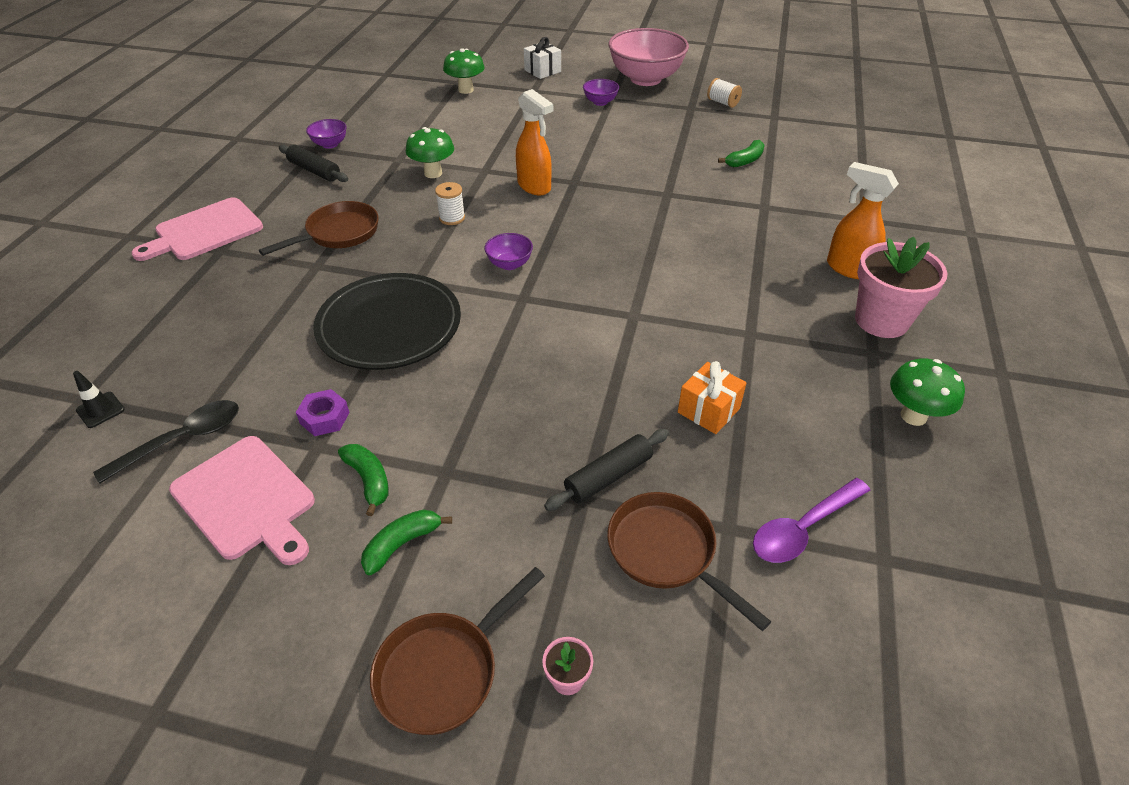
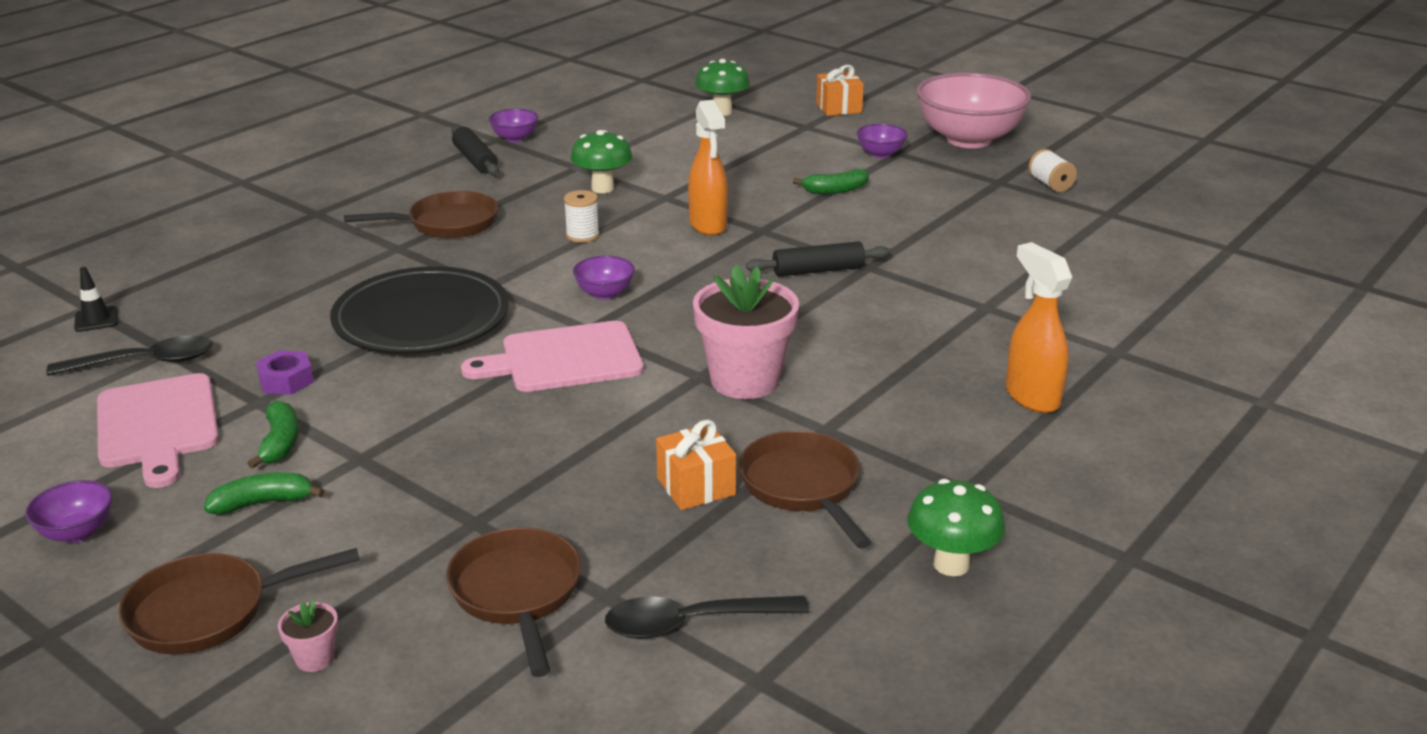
camera: 25 degrees right, 15 degrees down
(205, 231) = (316, 193): pink cutting board -> pink cutting board (565, 359)
(260, 638) = (77, 532): none -> purple bowl
(542, 71) = (838, 108): white gift -> orange gift
(608, 476) = (521, 511): black rolling pin -> black rolling pin (818, 270)
(745, 161) = (1012, 253): green banana -> green banana (835, 190)
(776, 386) = (803, 487): none -> brown pan
(803, 528) = (693, 623): purple spoon -> black spoon
(881, 320) = (1017, 460): pink flower pot -> pink flower pot (744, 380)

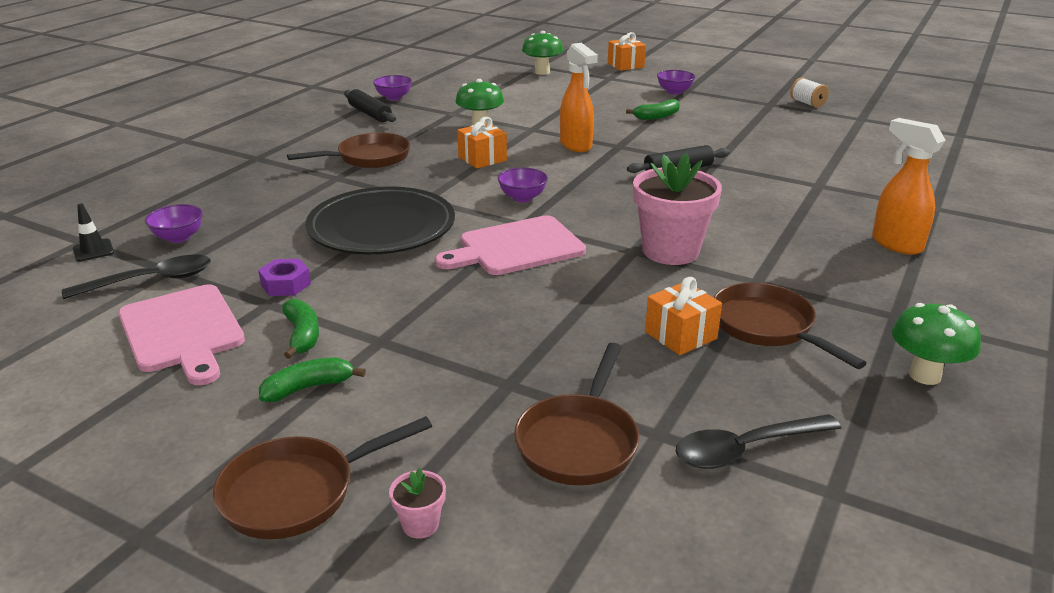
camera: 10 degrees left, 0 degrees up
(77, 532) = (138, 433): purple bowl -> purple bowl (179, 237)
(517, 594) = (579, 442): brown pan -> brown pan turned 135 degrees counterclockwise
(582, 235) = (482, 159): white spool -> orange gift
(968, 139) = (730, 79): pink bowl -> none

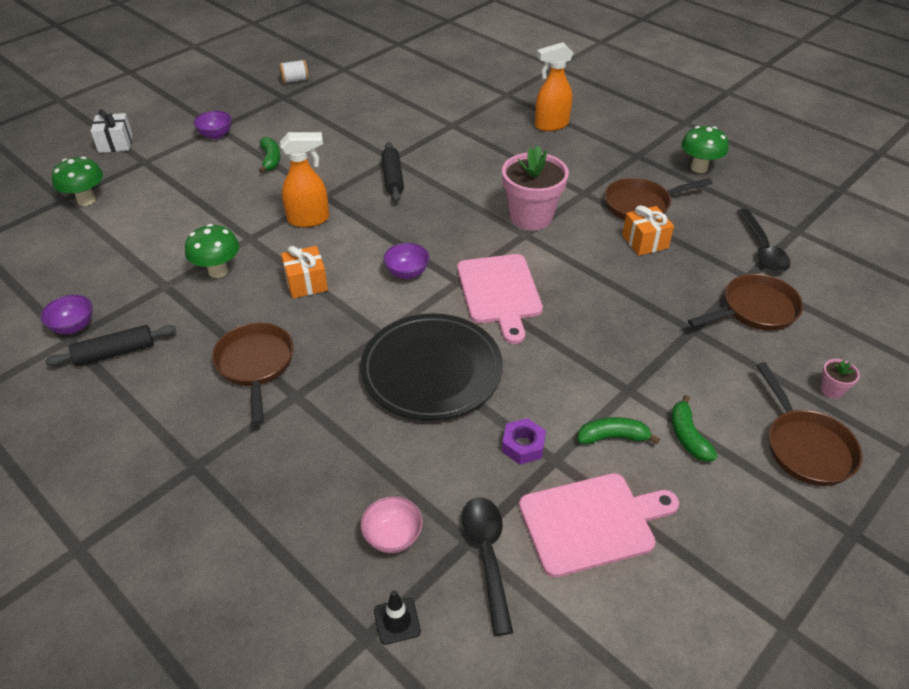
camera: 75 degrees left, 15 degrees up
(179, 237) = (393, 537): purple bowl -> pink bowl
(579, 442) = (755, 310): brown pan -> brown pan turned 60 degrees counterclockwise
(625, 65) = (115, 143): orange gift -> white gift

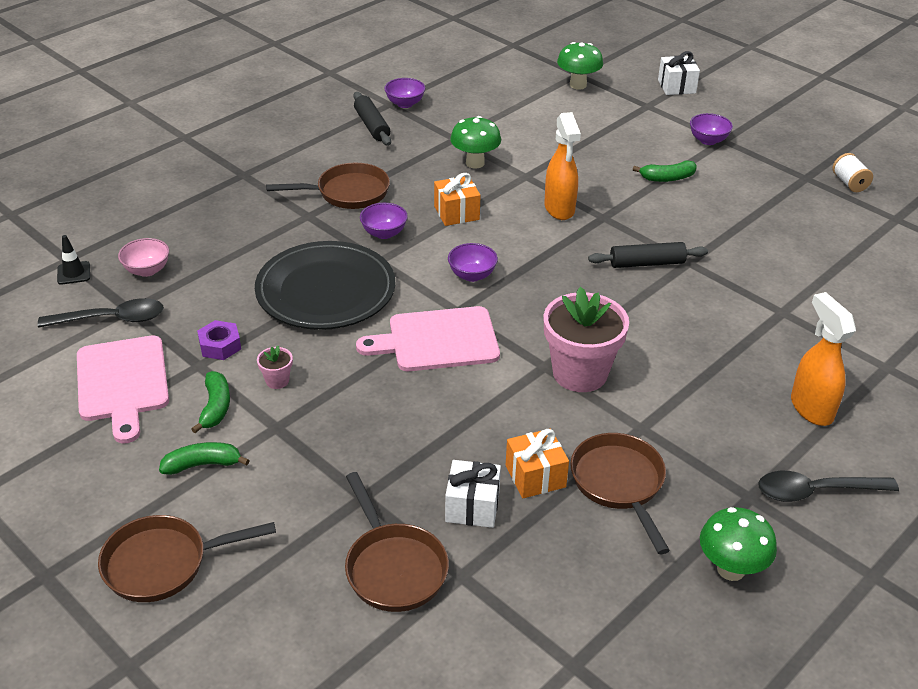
camera: 90 degrees right, 5 degrees down
(336, 333) = (384, 233): none -> purple bowl
(684, 272) = (472, 506): none -> white gift
(762, 248) = (526, 607): black spoon -> black spoon (816, 491)
(831, 390) = (241, 614): pink flower pot -> pink flower pot (277, 381)

